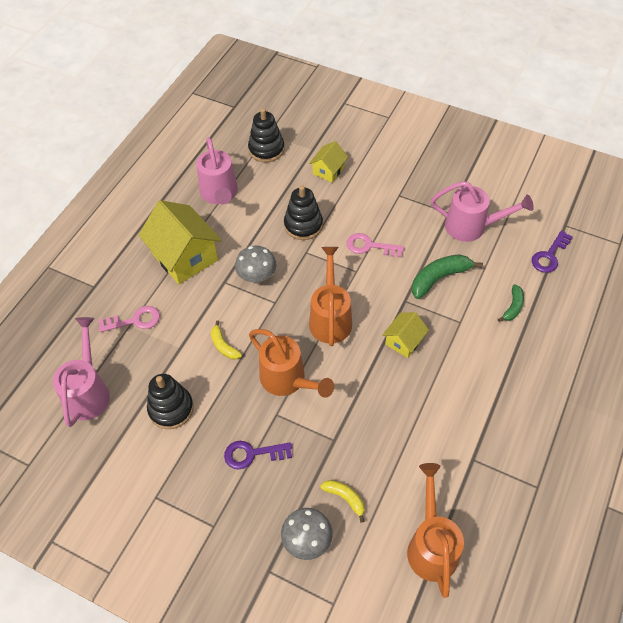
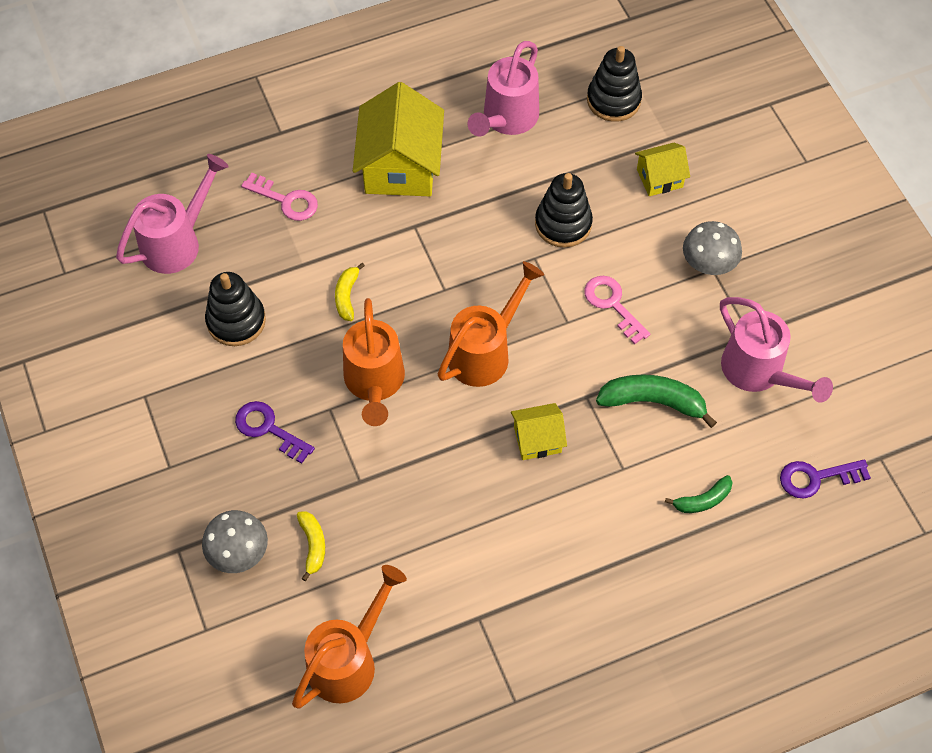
camera: 40 degrees right, 5 degrees up
(257, 276) = (454, 245): grey mushroom -> grey mushroom (708, 264)

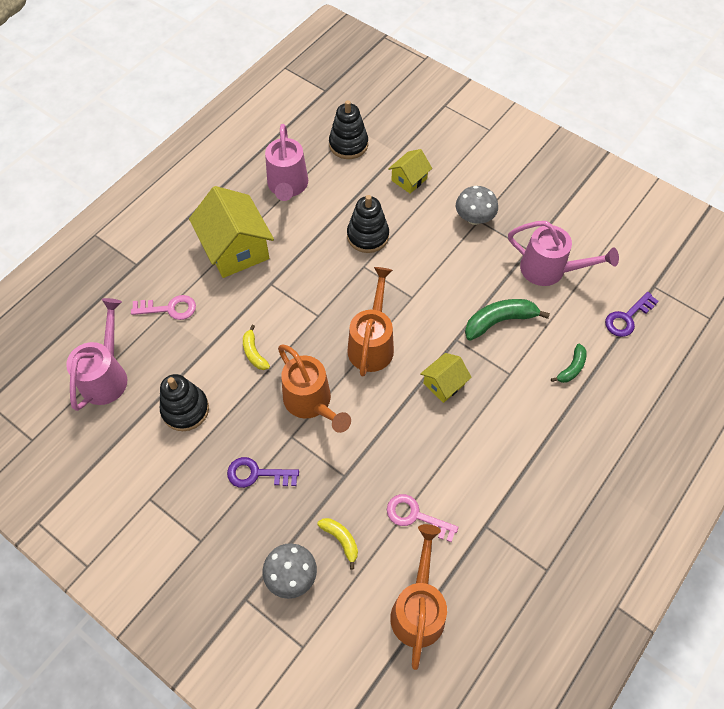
camera: 30 degrees left, 0 degrees up
(612, 305) = (433, 272): pink key -> pink key (415, 516)

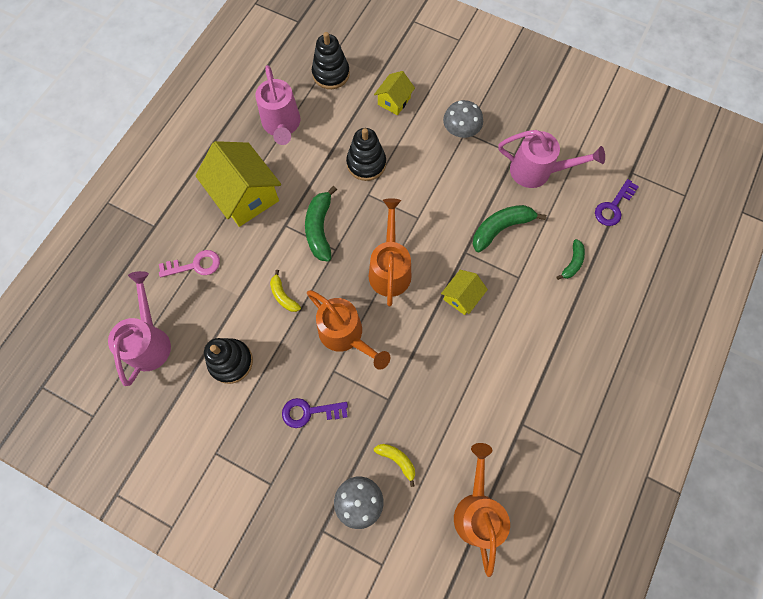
camera: 10 degrees left, 10 degrees up
(306, 292) = (319, 228): none -> green banana
(415, 516) = (459, 426): pink key -> none

